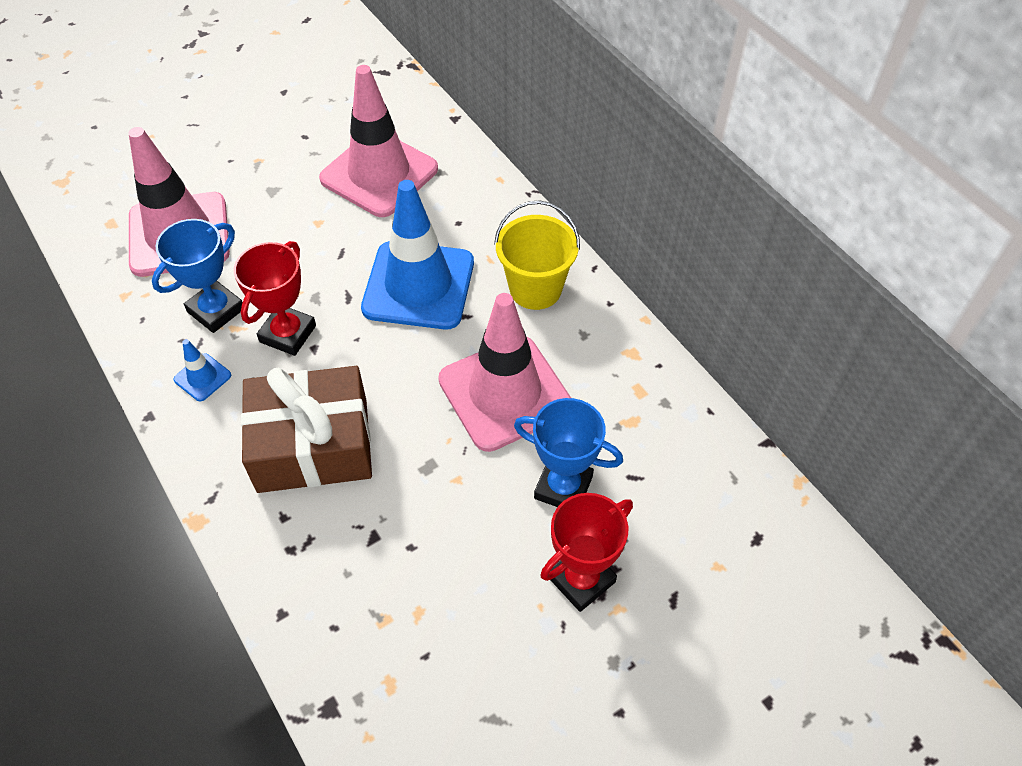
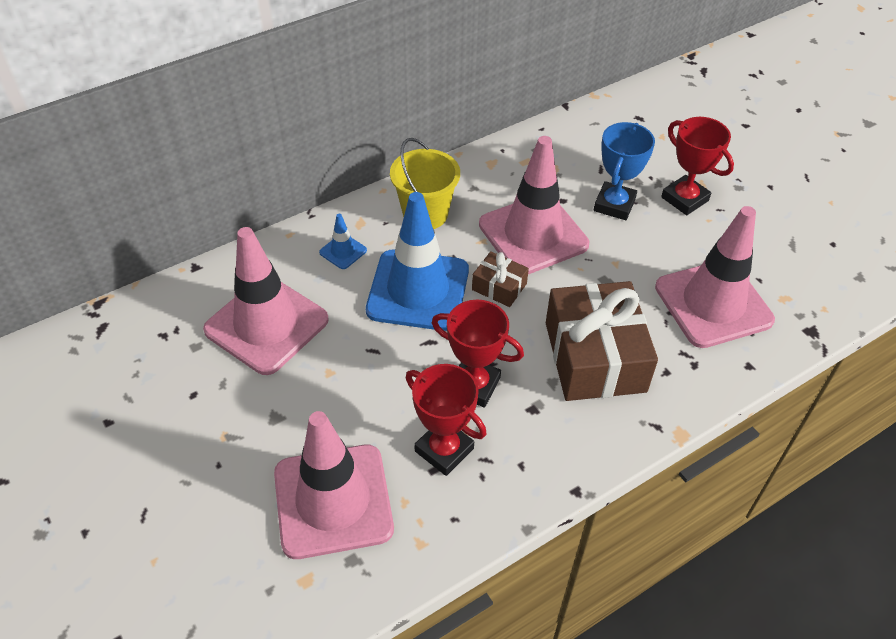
camera: 90 degrees left, 5 degrees down
(202, 377) = (528, 450): blue traffic cone -> blue traffic cone (343, 251)
(216, 310) = (444, 450): blue trophy -> red trophy
(384, 587) = (713, 304): none -> pink traffic cone
(421, 357) = (499, 287): none -> brown gift

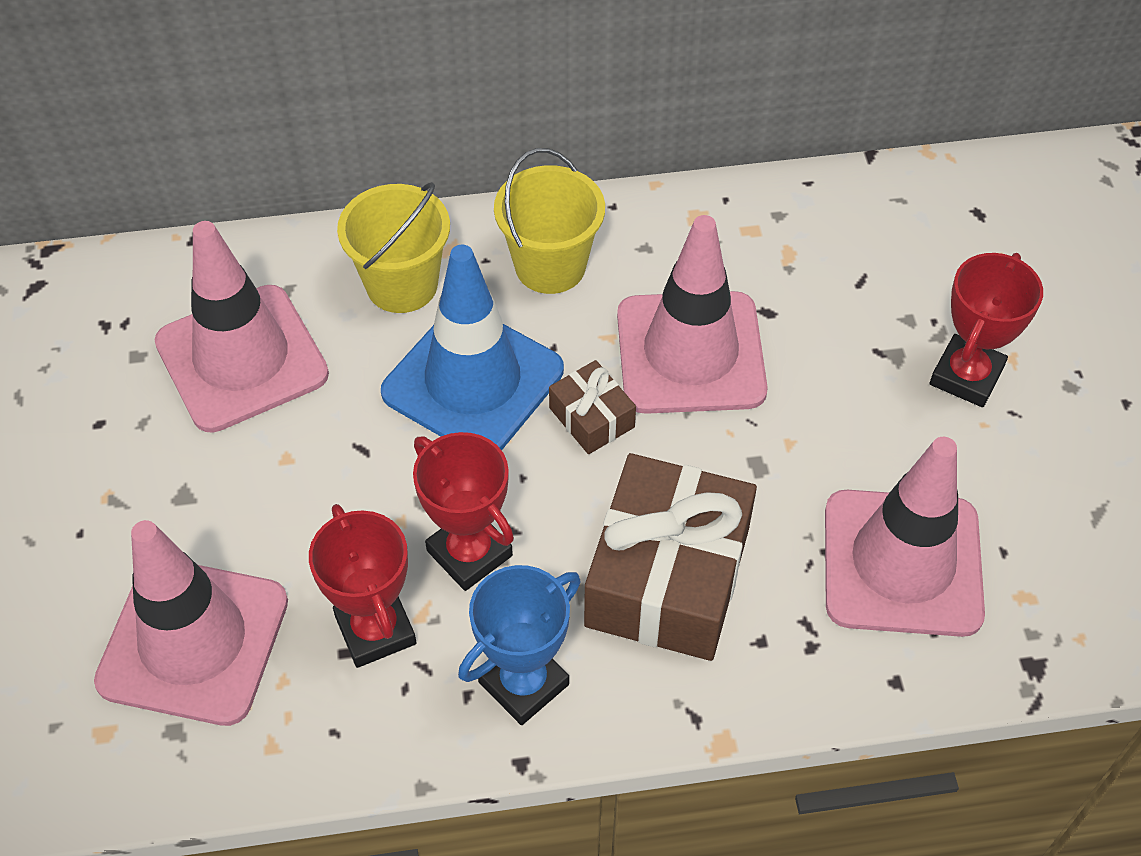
camera: 25 degrees right, 5 degrees up
(343, 251) = (402, 285): blue traffic cone -> yellow bucket
(614, 205) = (846, 347): blue trophy -> blue trophy (523, 683)
(684, 199) = (966, 376): red trophy -> red trophy turned 45 degrees clockwise

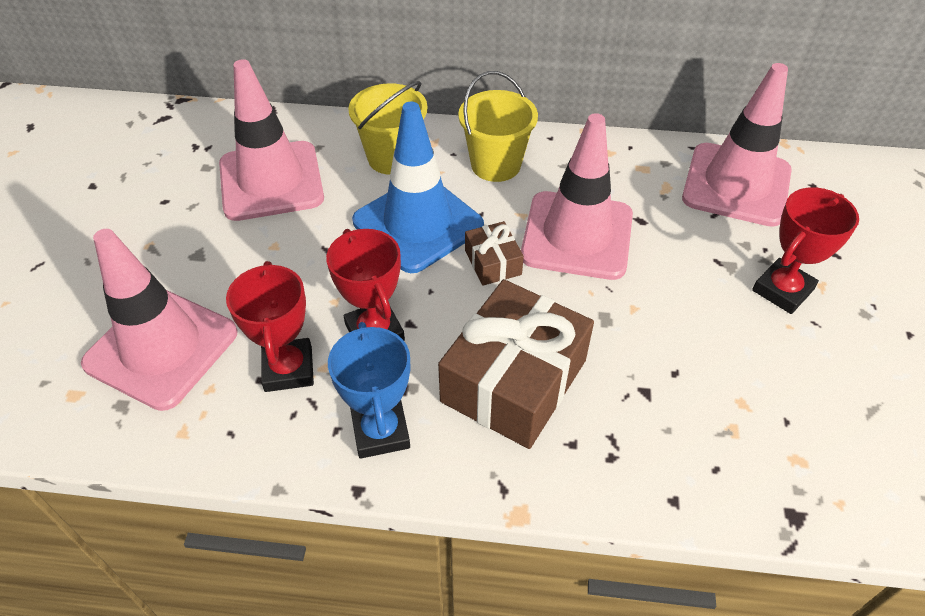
camera: 15 degrees right, 5 degrees down
(523, 683) = (380, 431): blue trophy -> blue trophy turned 75 degrees counterclockwise
(902, 563) = (701, 411): pink traffic cone -> pink traffic cone (736, 185)

